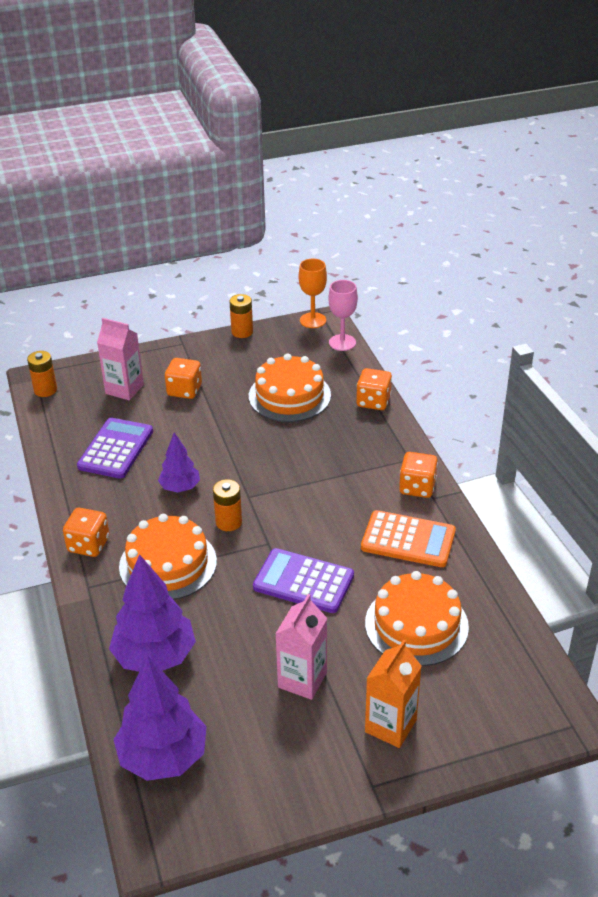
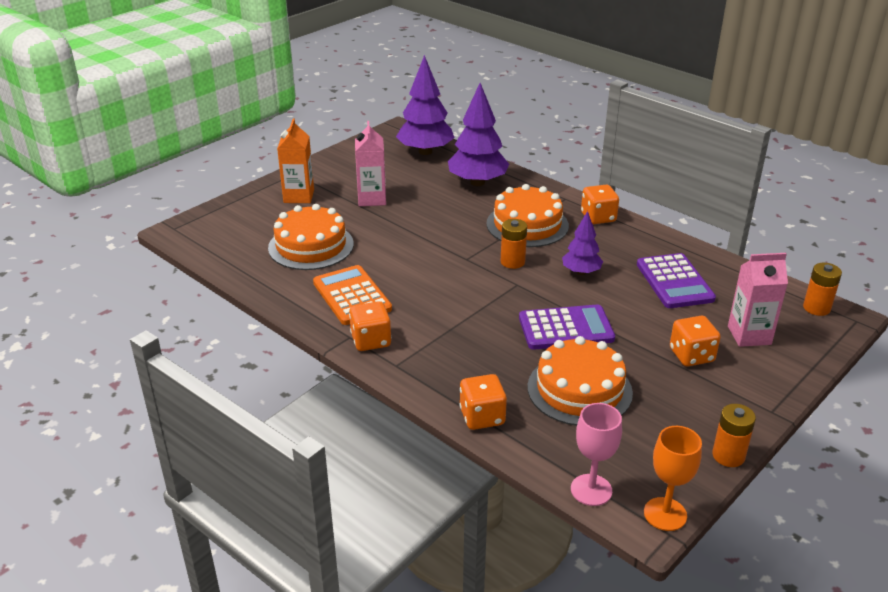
camera: 150 degrees right, 5 degrees down
(303, 581) = (416, 244): purple calculator -> purple calculator (566, 328)
(408, 540) = (352, 296): orange calculator -> orange calculator turned 75 degrees clockwise

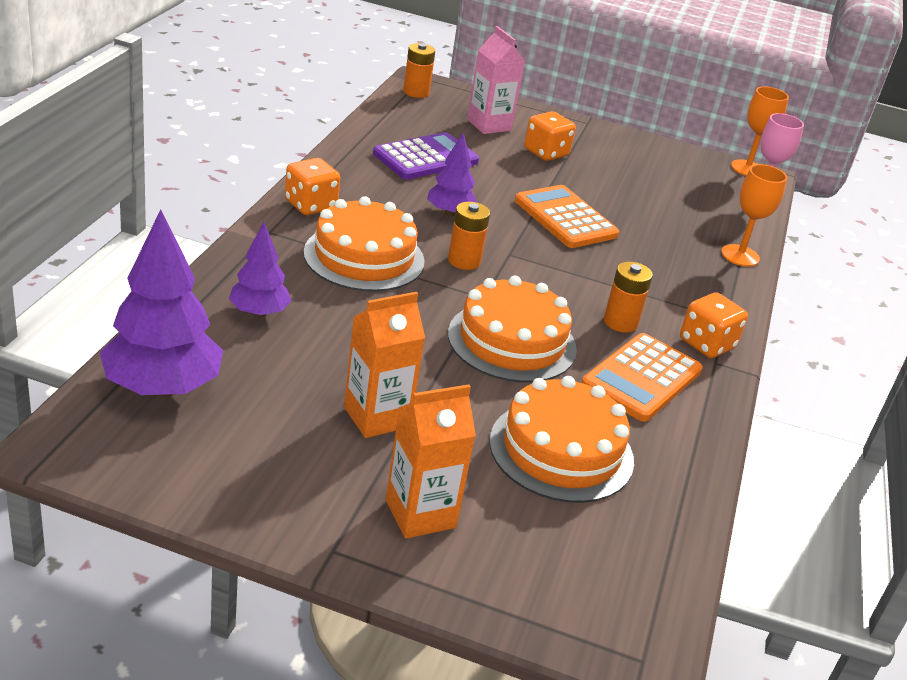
camera: 120 degrees left, 0 degrees up
(372, 199) = (377, 417): pink carton -> orange carton
(477, 182) = (259, 312): purple tree -> purple tree, size x0.58
(482, 417) = (740, 255): orange dice -> orange goblet
(566, 328) = (565, 218): purple calculator -> orange calculator
(579, 390) = (650, 207): orange cake -> orange cake (512, 341)
(728, 456) = (659, 142): orange battery -> orange battery (620, 322)

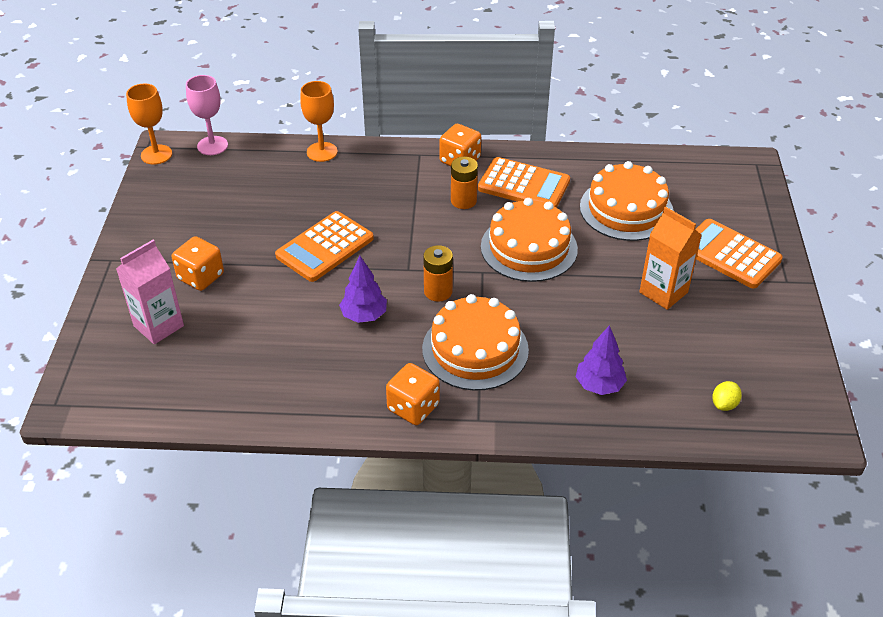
camera: 100 degrees left, 10 degrees up
(162, 387) = (724, 404): purple tree -> yellow lemon
(416, 92) = (102, 399): orange battery -> none
(420, 514) = (729, 254): orange carton -> orange calculator
(425, 158) = (265, 354): purple calculator -> none

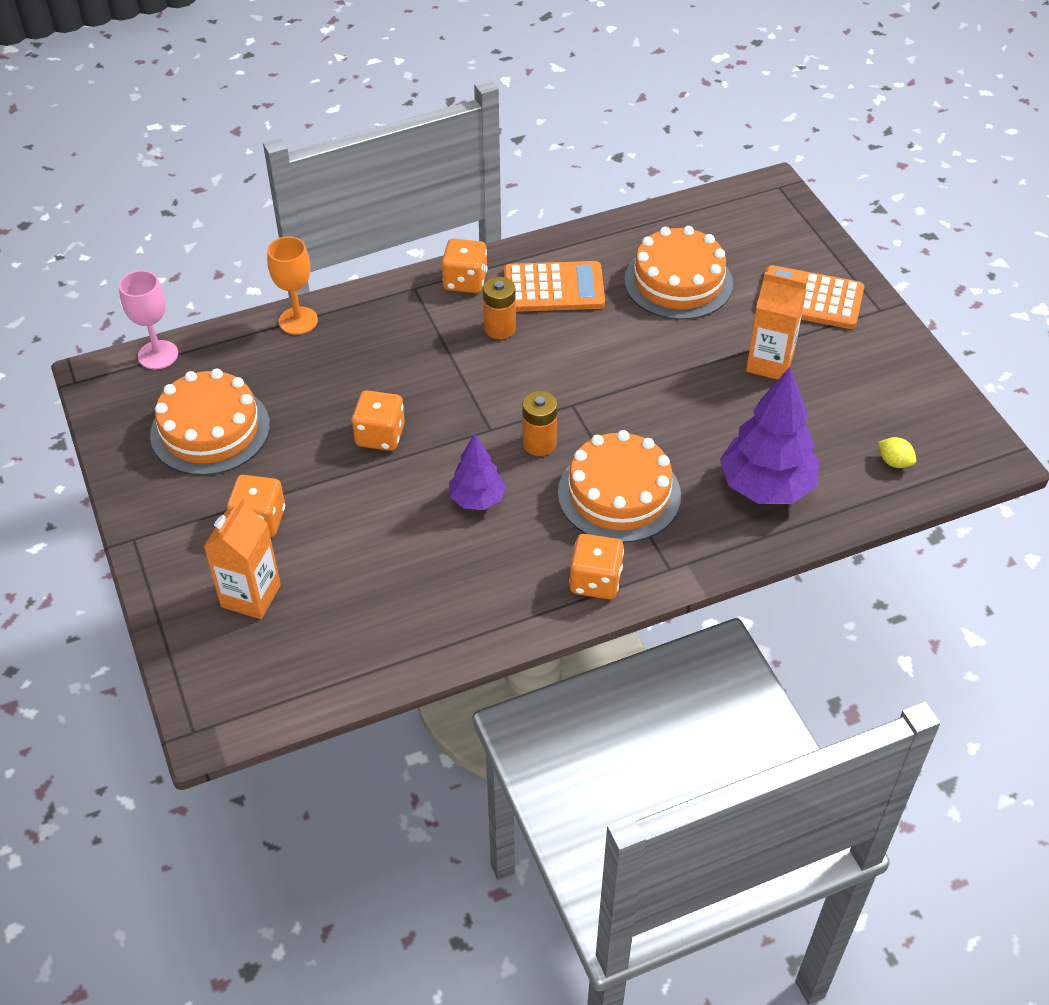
camera: 25 degrees left, 5 degrees up
(156, 154) = (94, 389): orange goblet -> none
(158, 326) = (251, 596): pink carton -> orange carton
(325, 247) = (380, 436): orange calculator -> orange dice
(529, 248) = (604, 360): orange cake -> orange cake (210, 430)
(599, 385) = (766, 487): purple tree -> purple tree, size x1.74
(724, 404) = (894, 462): yellow lemon -> yellow lemon turned 60 degrees counterclockwise

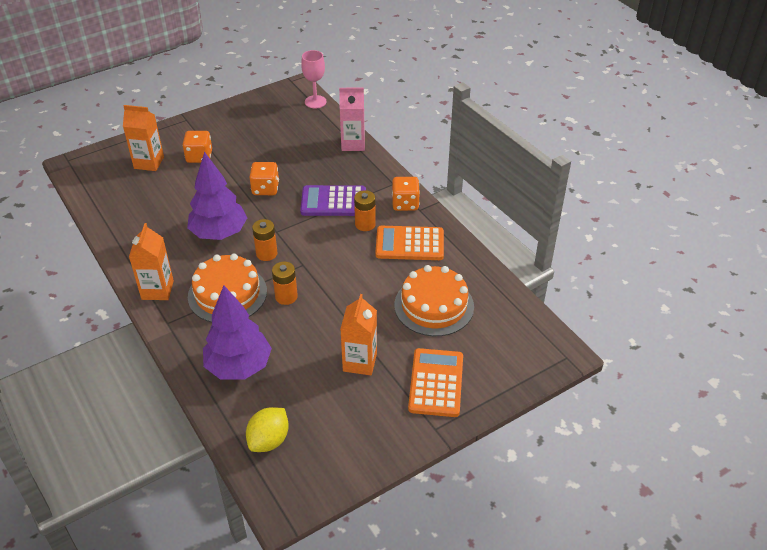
camera: 80 degrees right, 5 degrees down
(210, 430) = (262, 129): orange cake -> none
(298, 321) = (353, 144): orange goblet -> pink carton
(438, 357) = (333, 202): none -> purple calculator
(477, 499) = (219, 233): purple tree -> purple tree, size x1.74
(553, 288) = (409, 244): orange calculator -> orange calculator turned 105 degrees clockwise
(595, 581) = (157, 290): orange dice -> orange carton
(636, 427) = (286, 297): none -> orange battery
(894, 462) = (269, 440): yellow lemon -> yellow lemon, size x1.76

